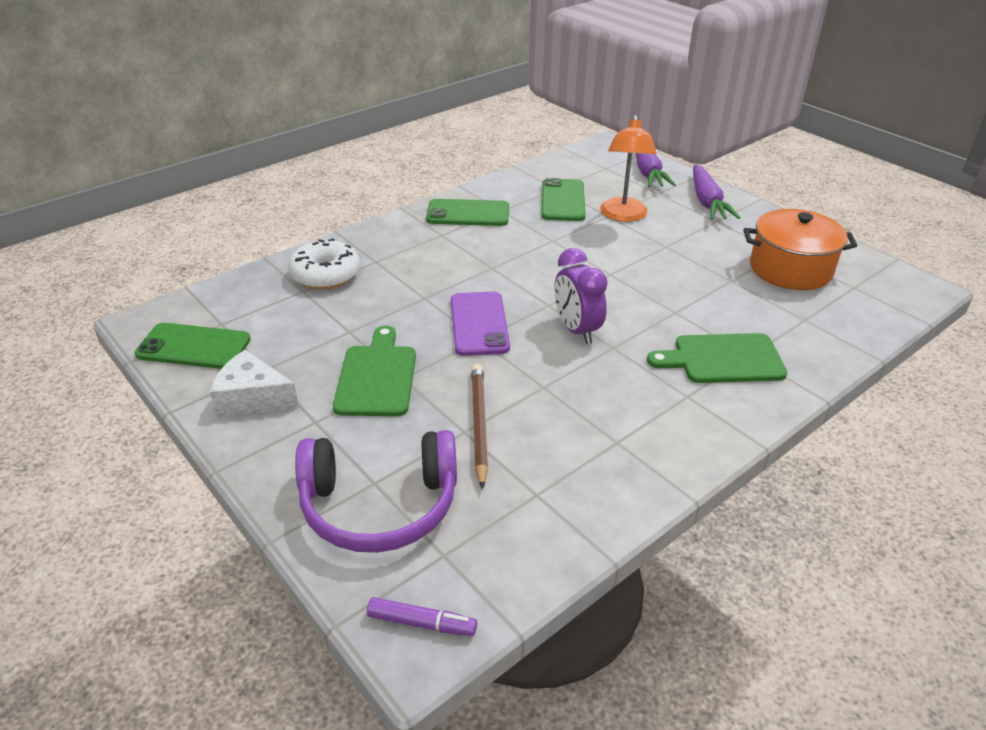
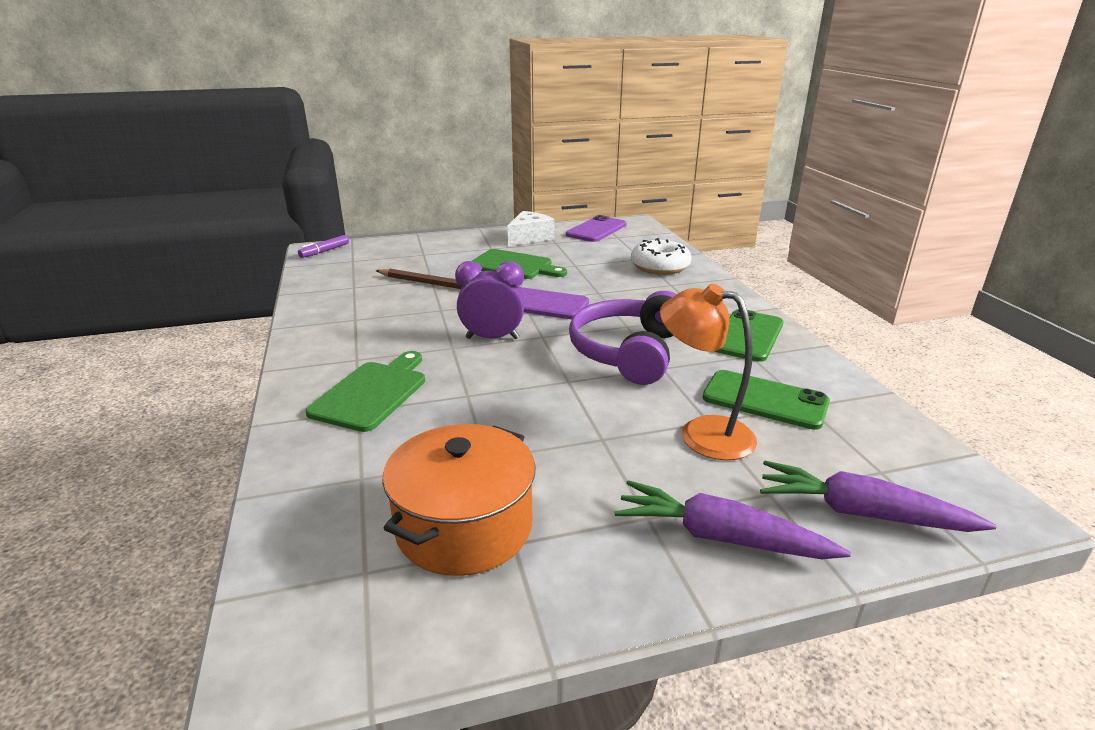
camera: 115 degrees right, 10 degrees down
(194, 347) = (596, 230): green phone -> purple phone
(380, 505) = (405, 253): purple headphones -> purple headphones (628, 352)

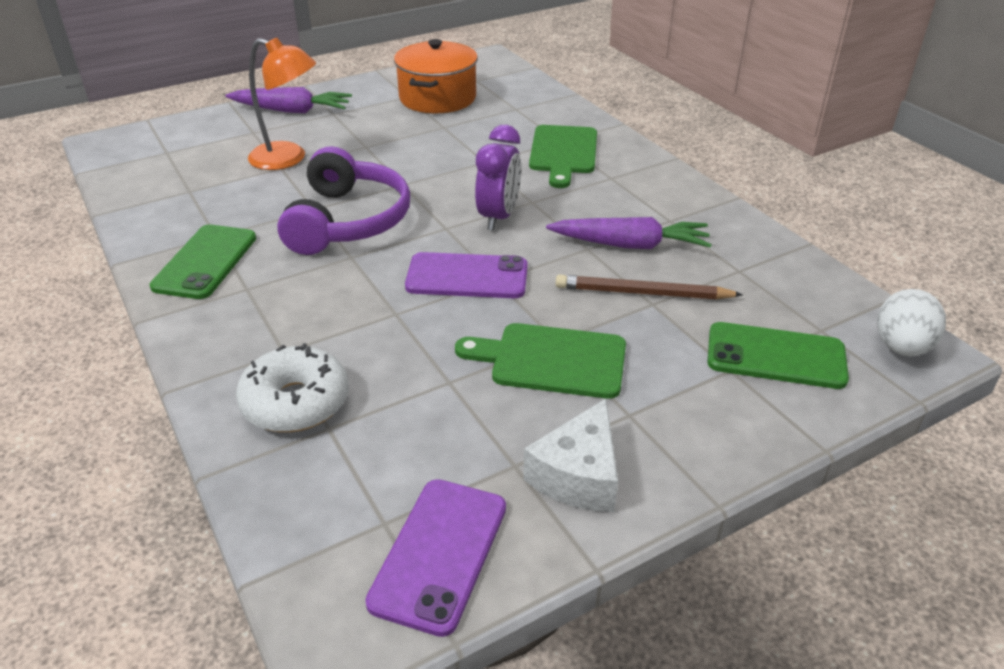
camera: 165 degrees right, 10 degrees up
(324, 251) = (901, 347): purple marker -> white egg
(492, 338) = (498, 217): purple clock -> purple clock turned 60 degrees counterclockwise
(765, 400) = (225, 190): green phone -> green phone (775, 356)
(861, 513) = (199, 129): purple carrot -> purple carrot (630, 245)

